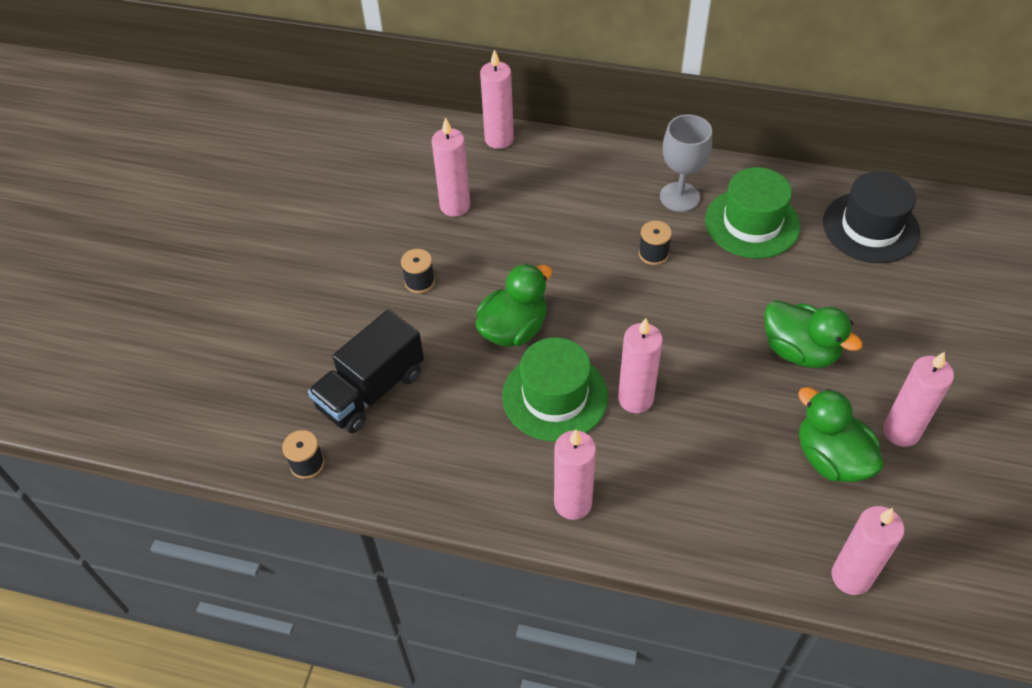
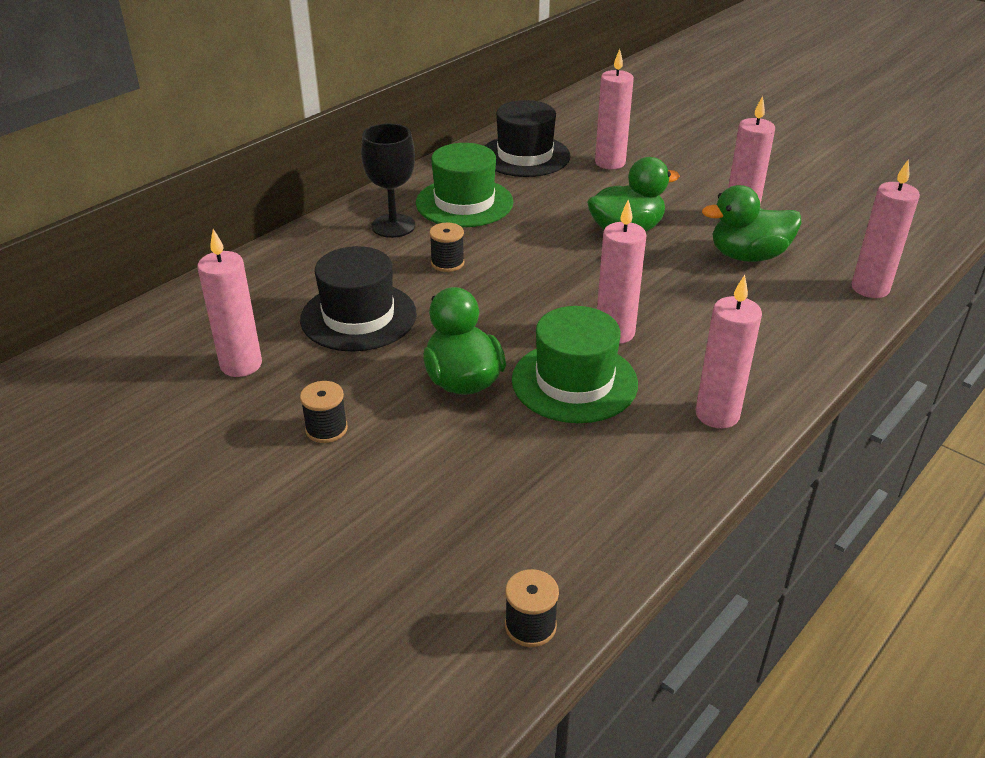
camera: 65 degrees left, 15 degrees down
(371, 390) = (457, 524): black truck -> none
(499, 139) = (181, 302): pink candle -> pink candle (610, 163)
(547, 237) = (358, 316): none -> black hat
(679, 197) = (393, 226): grey goblet -> black goblet

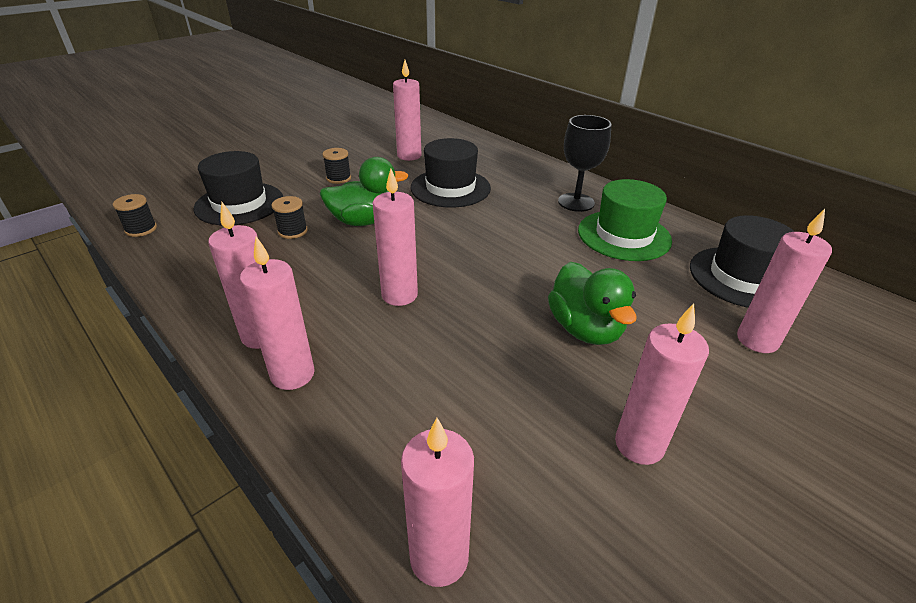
camera: 95 degrees right, 0 degrees up
(426, 526) = (239, 204): none -> black hat
(447, 263) = (519, 222): black spool -> black spool (292, 231)
(574, 382) = (341, 266): green hat -> none
(748, 256) = (533, 427): green duck -> none
(758, 381) = (292, 374): none -> pink candle

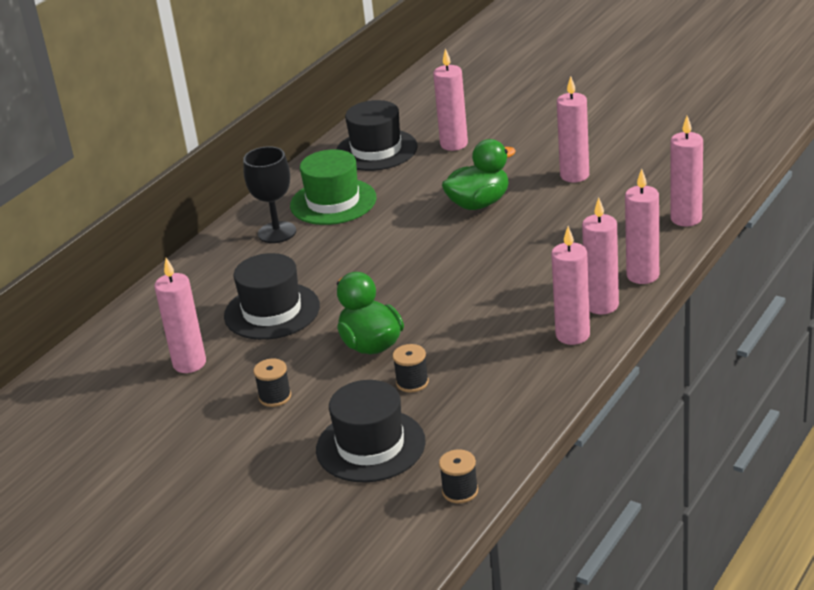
camera: 100 degrees left, 5 degrees down
(399, 295) = (484, 288): pink candle -> pink candle (642, 275)

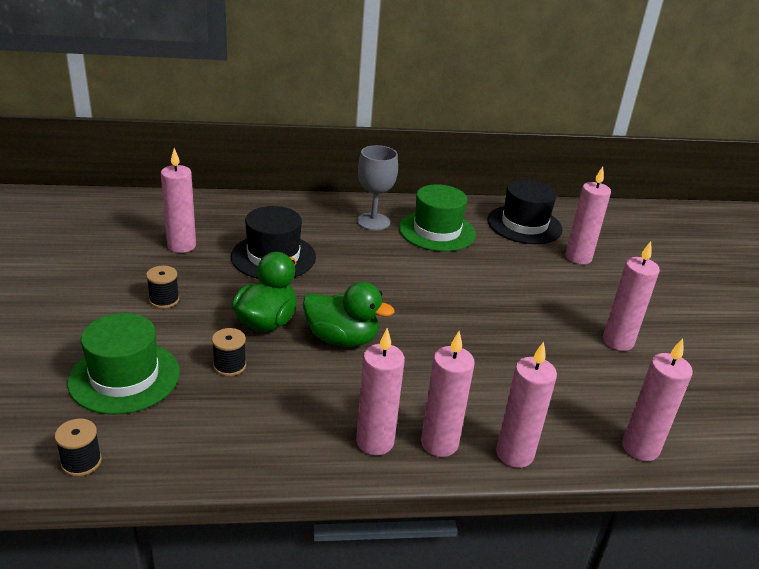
camera: 45 degrees right, 0 degrees up
(277, 232) = (373, 222): black goblet -> grey goblet
(370, 446) = (124, 377): black hat -> green hat
(479, 203) = (514, 303): green duck -> green duck (342, 339)

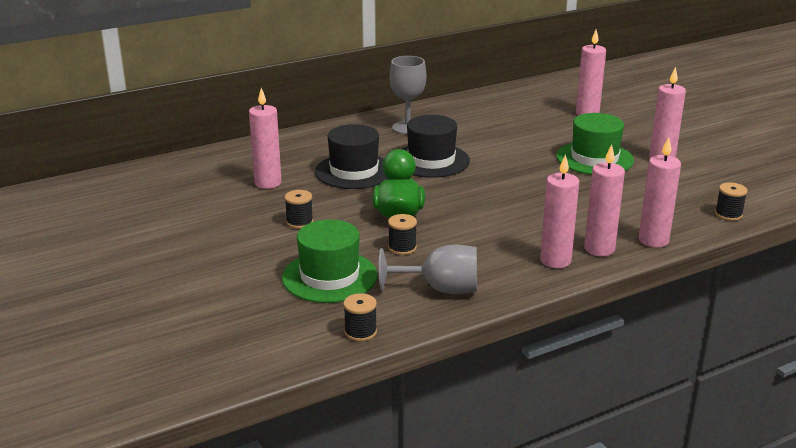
camera: 20 degrees left, 5 degrees down
(216, 435) = (441, 289): none -> grey goblet
(342, 339) = (467, 209): green duck -> none
(437, 231) = (464, 122): green hat -> green hat (594, 158)
(524, 225) = (527, 101): black hat -> black hat (431, 160)
(640, 448) = (728, 214): pink candle -> black spool

